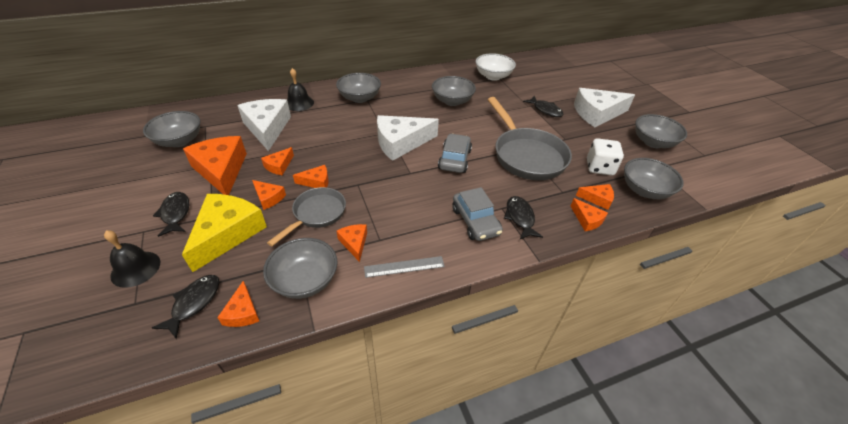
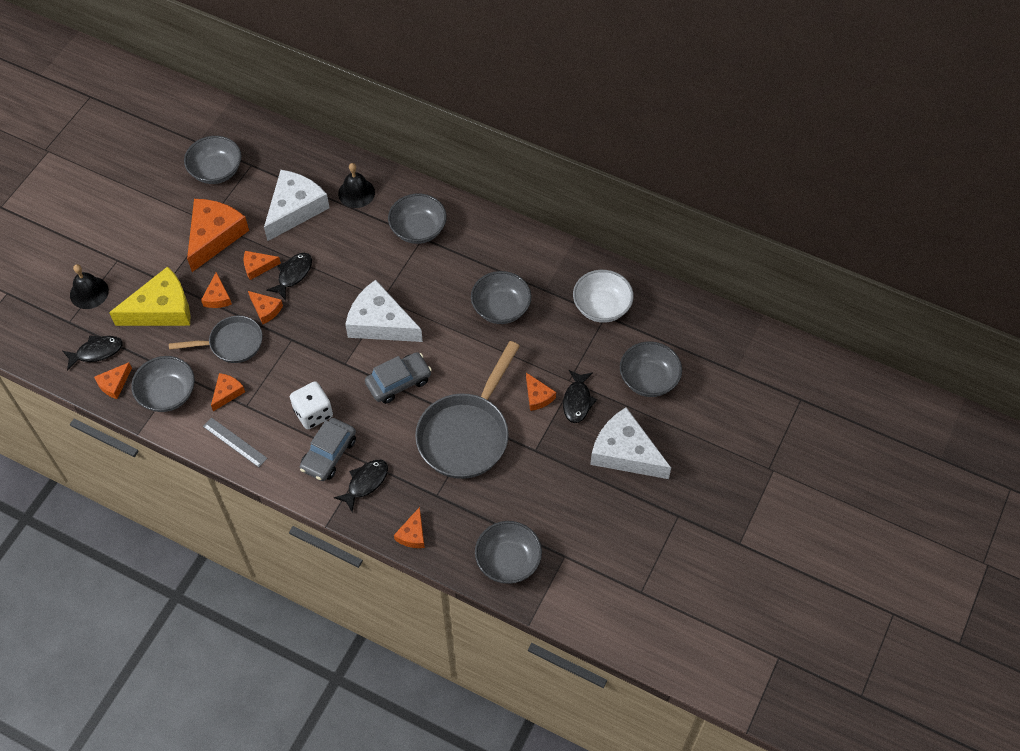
camera: 50 degrees right, 15 degrees up
(175, 213) = (148, 259): black fish -> black fish (293, 274)
(597, 199) = (453, 528): orange cheese -> orange cheese (537, 396)
(599, 167) = (510, 506): white dice -> white dice (313, 413)
(653, 142) = (616, 533): grey bowl -> grey bowl (648, 379)

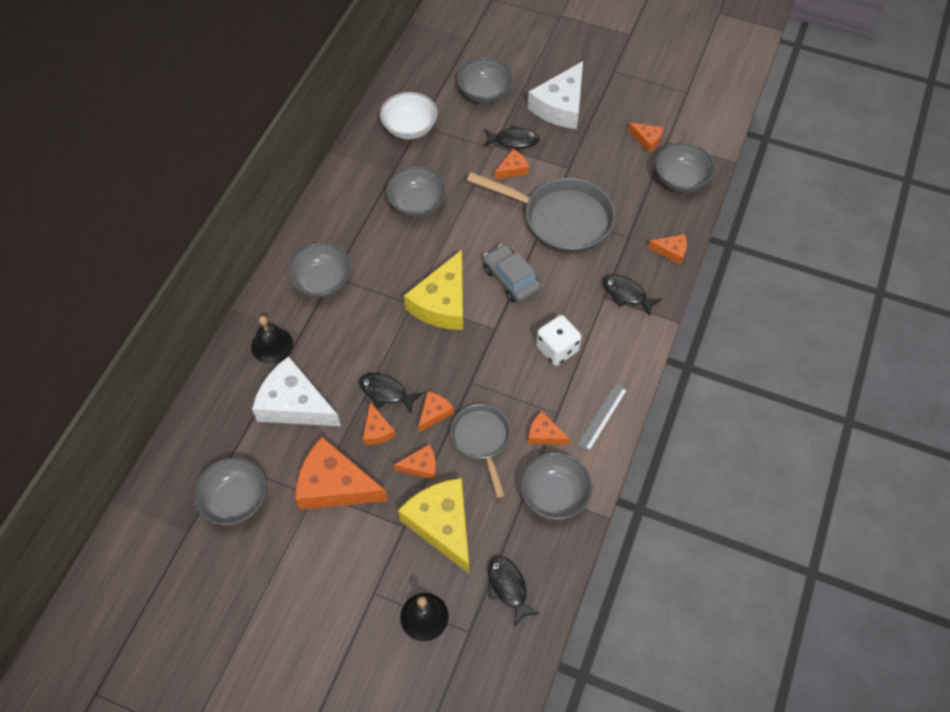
camera: 95 degrees left, 0 degrees up
(114, 384) = (549, 557): orange cheese -> orange cheese (647, 139)
(329, 454) = (601, 329): grey car -> none
(380, 323) = (442, 302): white cheese -> yellow cheese

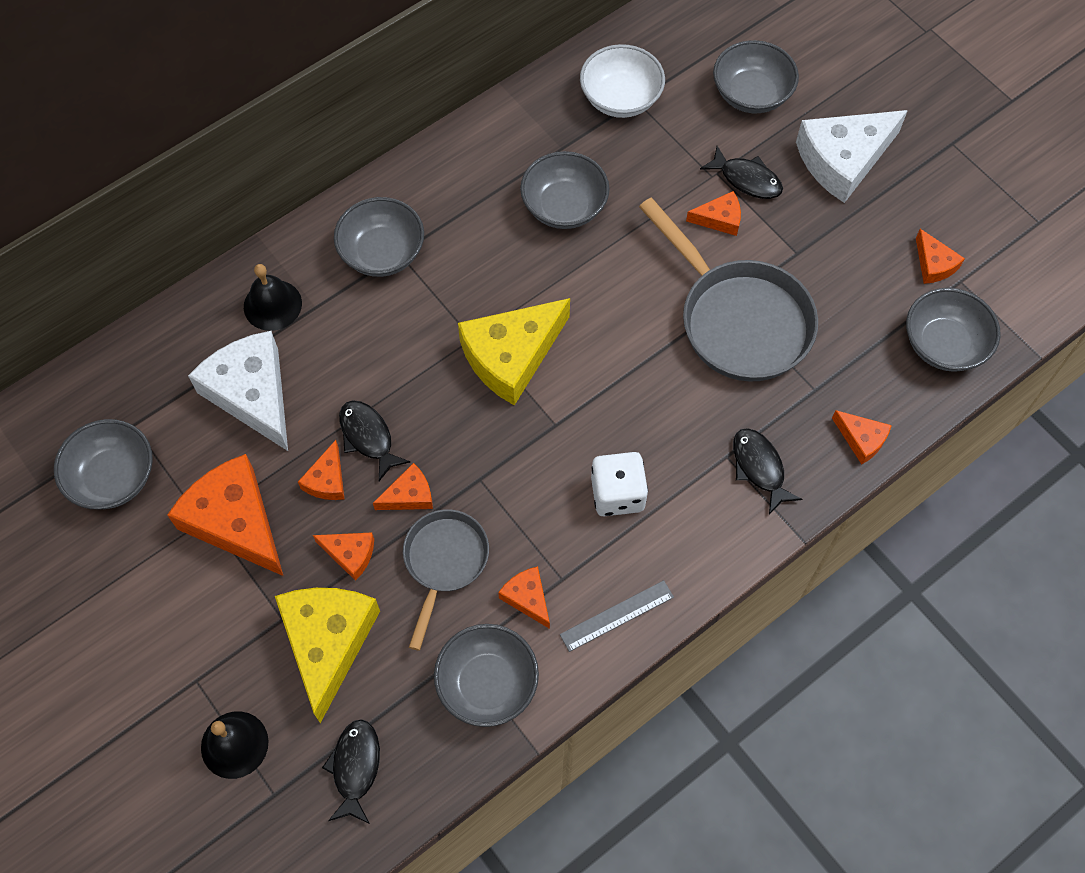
camera: 30 degrees right, 5 degrees up
(511, 279) = (619, 369): grey car -> none

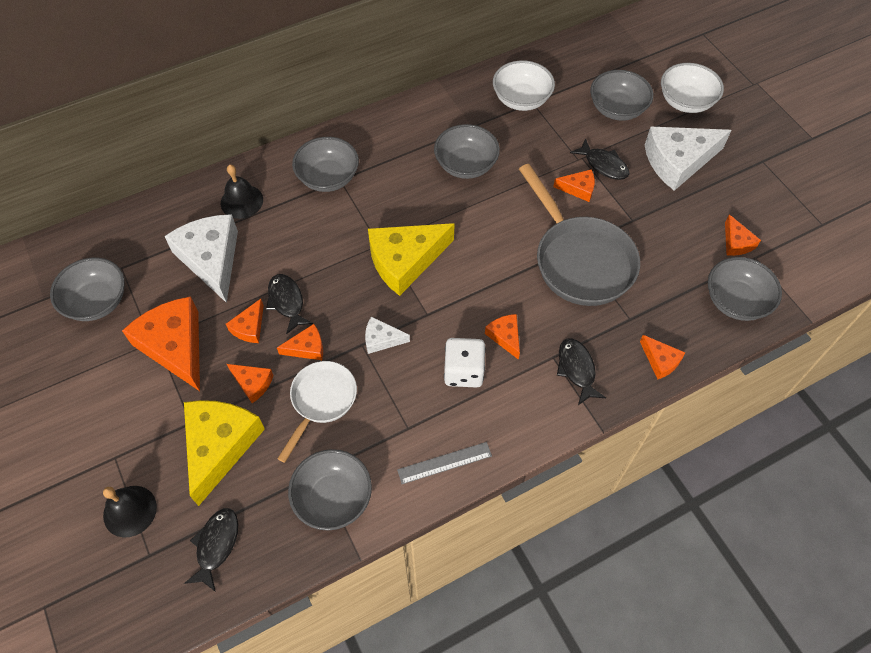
camera: 10 degrees right, 5 degrees down
(444, 562) = (321, 401): grey pan -> white pan
(504, 468) = (381, 339): none -> white cheese
(527, 598) = (378, 438): orange cheese -> orange cheese (505, 337)
(841, 70) = (686, 102): none -> white bowl

